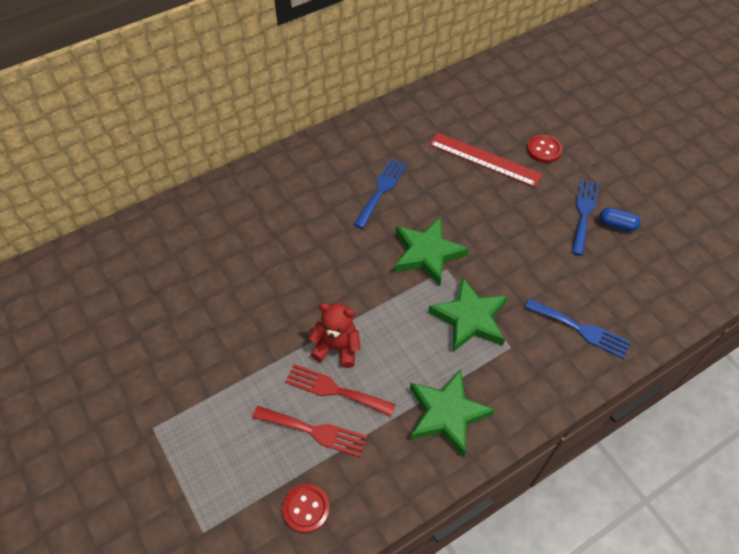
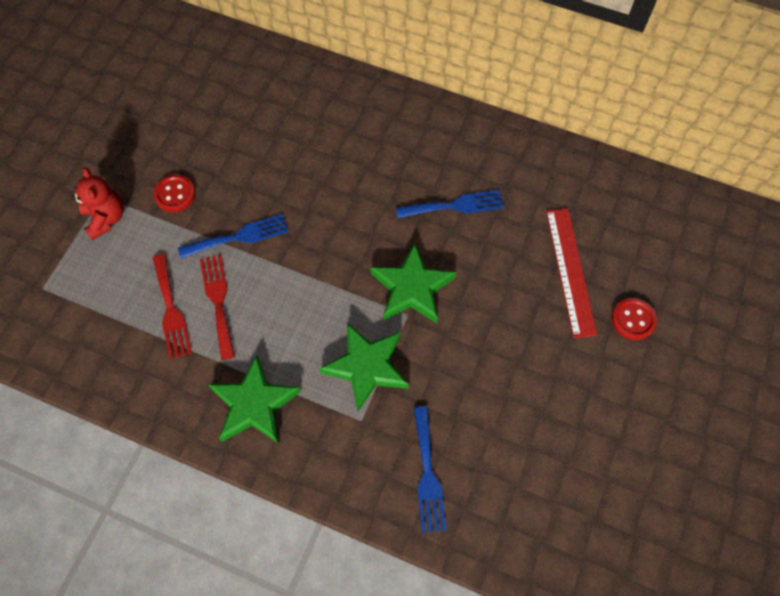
camera: 55 degrees right, 10 degrees up
(306, 509) = (102, 347): red button -> red button (175, 194)
(337, 347) = (259, 277): red teddy bear -> red teddy bear (106, 218)
(584, 213) = (578, 404): blue fork -> blue fork (239, 237)
(617, 225) = (589, 445): blue capsule -> none

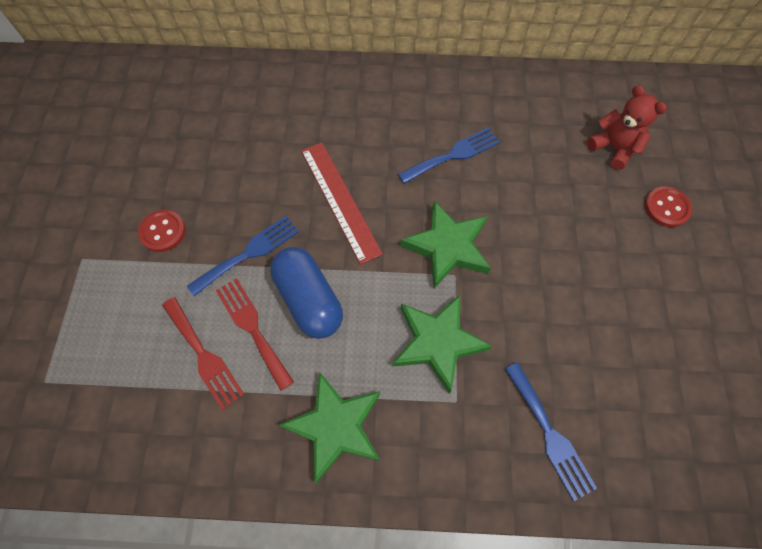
camera: 20 degrees left, 0 degrees up
(106, 218) = (94, 281): red teddy bear -> red teddy bear (613, 148)
(274, 293) = (309, 299): none -> blue capsule
(570, 271) = (588, 181): red ruler -> red ruler (340, 200)

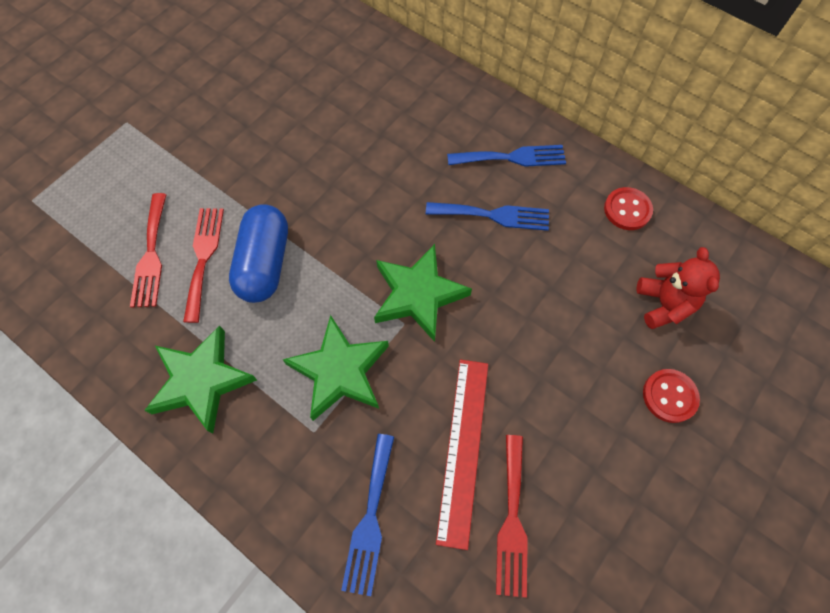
camera: 35 degrees right, 0 degrees up
(163, 231) = (199, 136): red button -> red button (627, 210)
(249, 253) = (249, 194): blue fork -> blue fork (512, 157)
(340, 200) = (358, 195): red ruler -> red ruler (463, 449)
(641, 362) = (512, 521): none -> red fork

